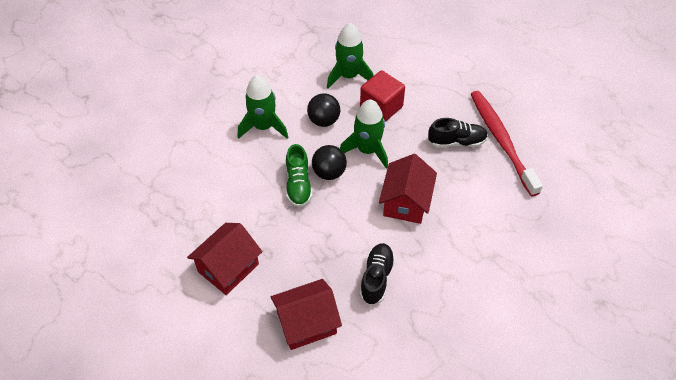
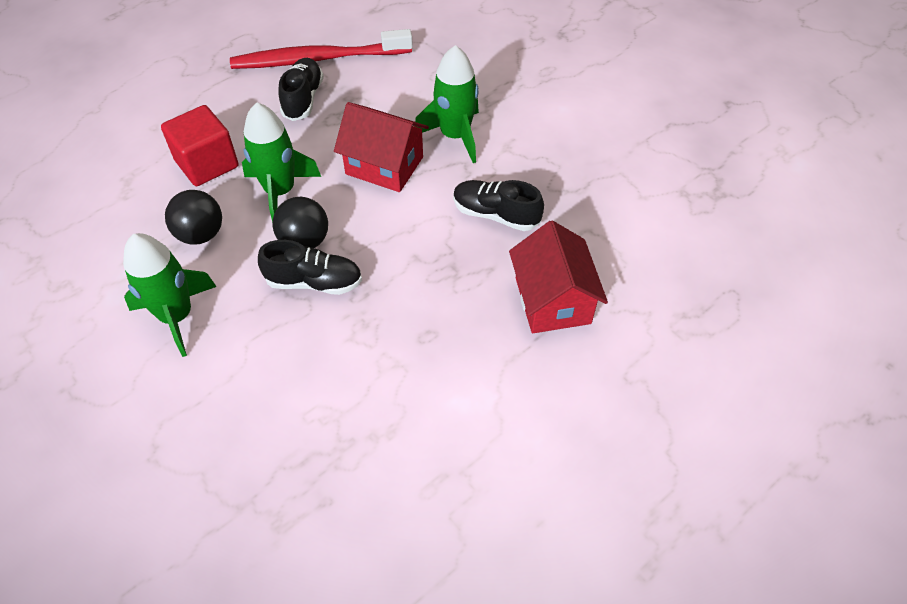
camera: 80 degrees left, 0 degrees up
(228, 268) = (443, 391): red house -> none
(298, 185) = (314, 282): green shoe -> black shoe
(348, 76) = (124, 191): green rocket -> green rocket (455, 136)

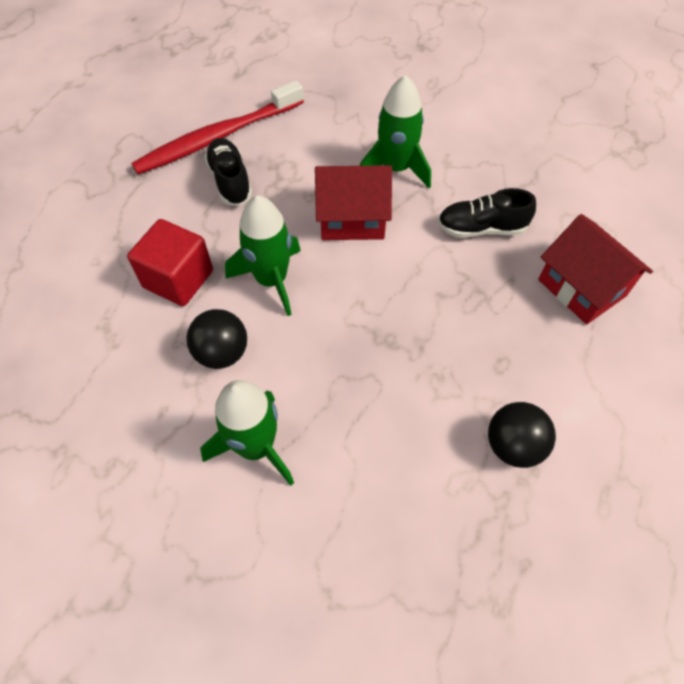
camera: 25 degrees left, 5 degrees up
(304, 241) = (329, 320): black ball -> black ball (513, 445)
(314, 282) = (366, 356): black shoe -> none

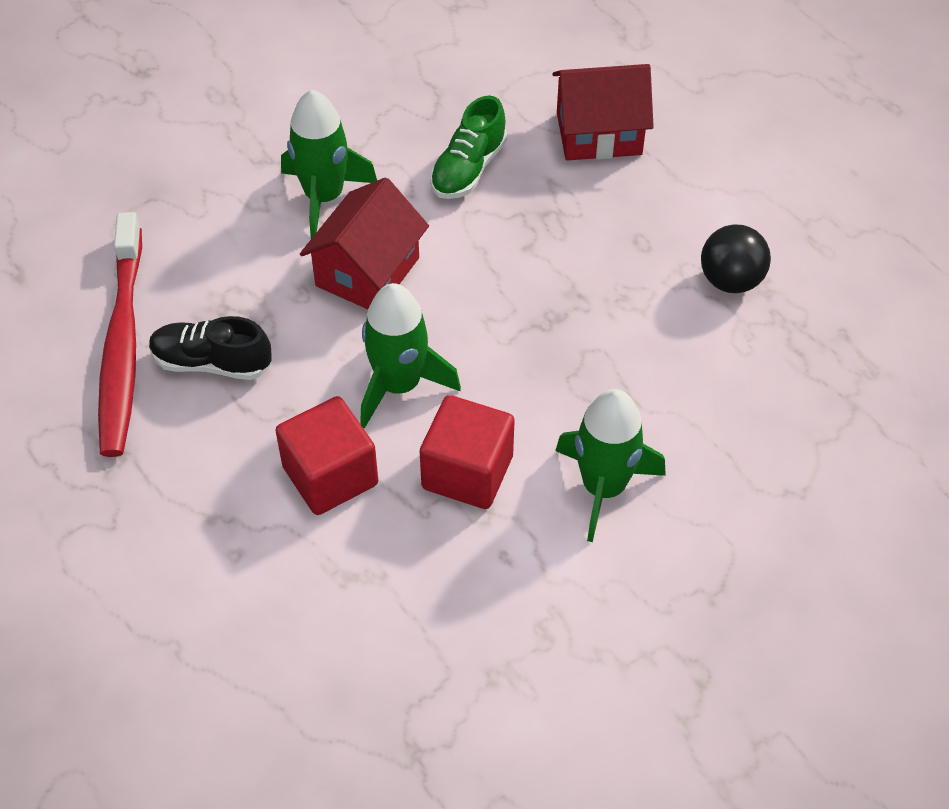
camera: 60 degrees left, 5 degrees down
(222, 353) = (467, 472): black ball -> red cube
(481, 228) = (468, 169): black shoe -> green shoe

